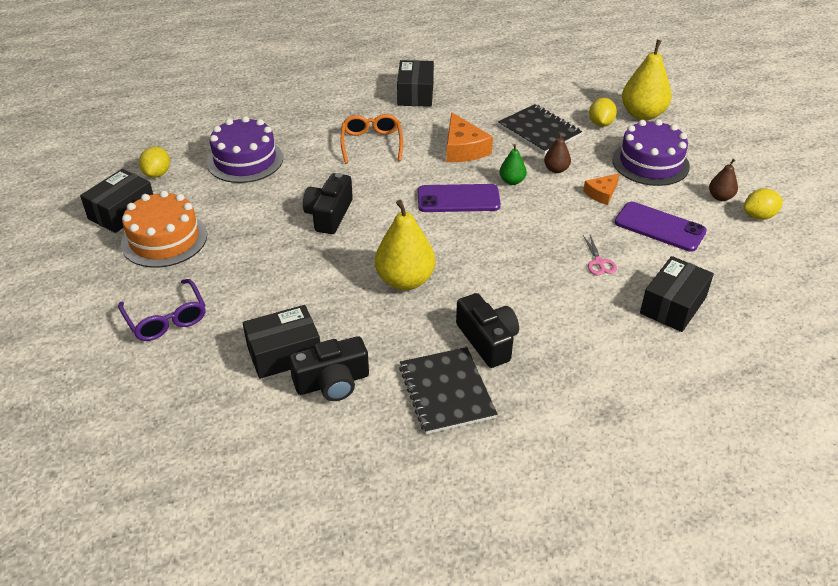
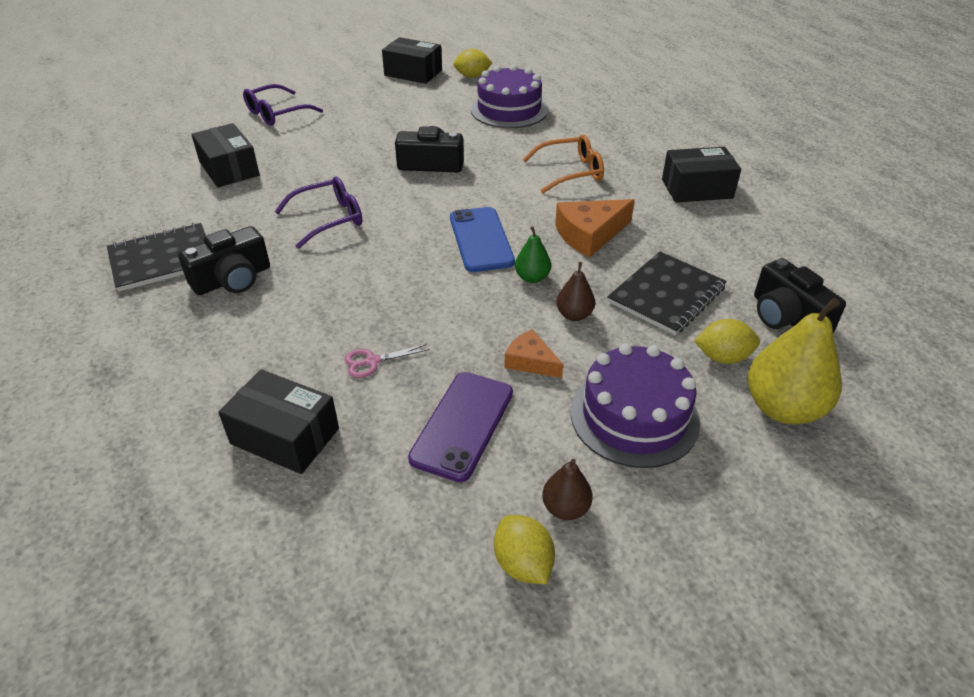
camera: 80 degrees right, 0 degrees up
(164, 239) = (379, 95): orange cake -> none
(332, 382) = (188, 196): black camera -> black camera (787, 317)
(405, 280) = (329, 219): yellow pear -> purple glasses
(458, 199) = (481, 240): purple phone -> blue phone

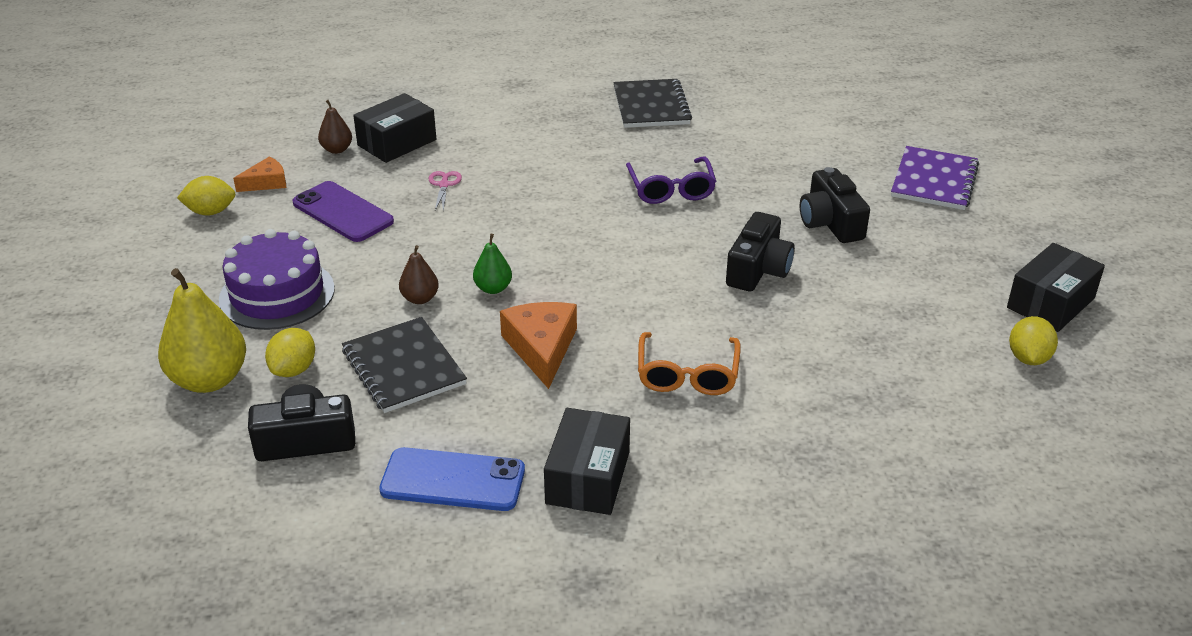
camera: 110 degrees right, 5 degrees down
(229, 169) = (803, 144): black box -> none
(232, 279) = (600, 134): black camera -> black camera (830, 222)
(276, 113) = (934, 181): purple glasses -> purple notebook
(481, 240) = (578, 272): blue phone -> blue phone (453, 480)
(509, 110) = (894, 367): purple cake -> none
(530, 361) = (381, 259): orange cheese -> orange cheese (266, 182)
(565, 508) = (231, 238): brown pear -> brown pear (337, 149)

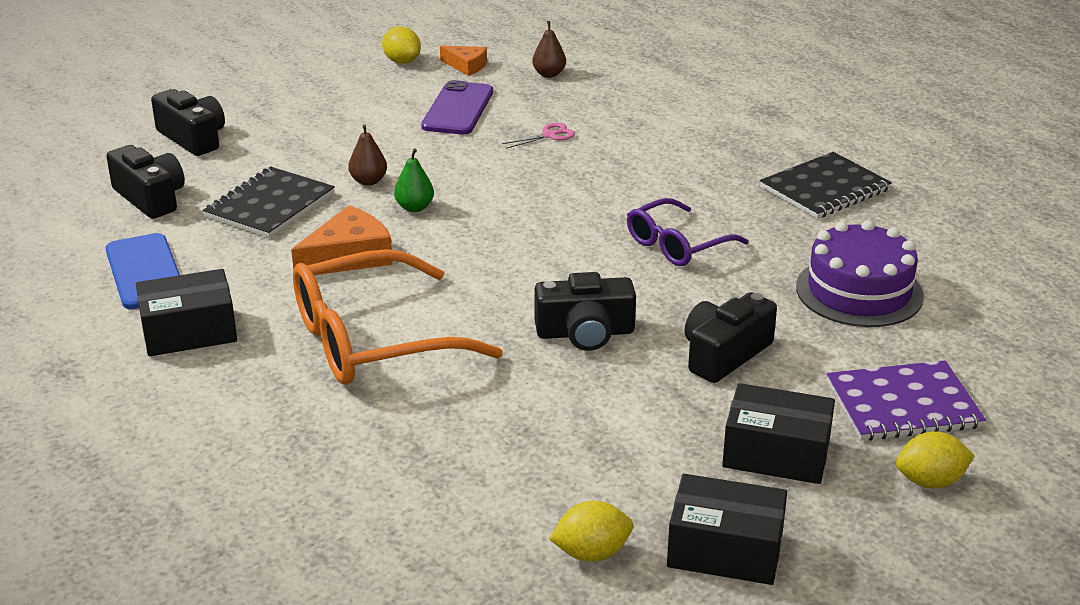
camera: 60 degrees right, 5 degrees down
(209, 380) = (193, 138): yellow pear -> black camera
(277, 294) = (320, 124): purple cake -> purple cake (859, 291)
(294, 369) = (230, 164): yellow lemon -> yellow lemon (930, 481)
(397, 142) = (592, 94): black box -> black box (776, 454)
(687, 375) = (372, 340): orange glasses -> orange glasses, size x1.71

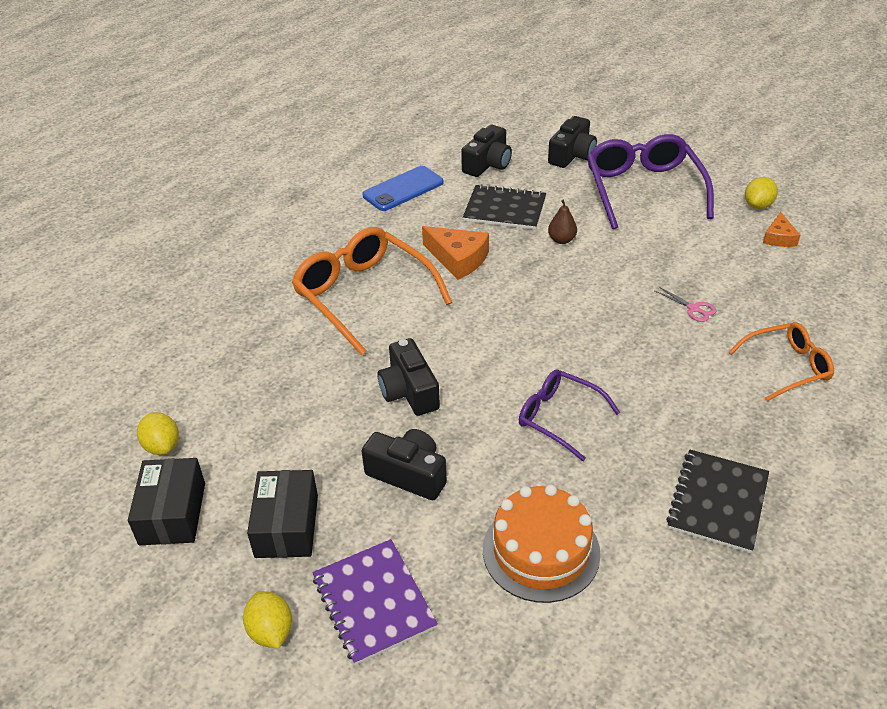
camera: 75 degrees right, 10 degrees up
(189, 332) = (347, 224): black box -> none
(312, 112) = (643, 189): none -> purple glasses
(414, 208) = (537, 270): green pear -> none
(458, 109) = (701, 252): purple phone -> none
(549, 74) = (803, 284): brown pear -> none
(664, 113) = (787, 366): none -> orange glasses
(825, 188) = (718, 502): black notebook -> black notebook turned 75 degrees clockwise
(859, 291) = (541, 551): purple cake -> orange cake

